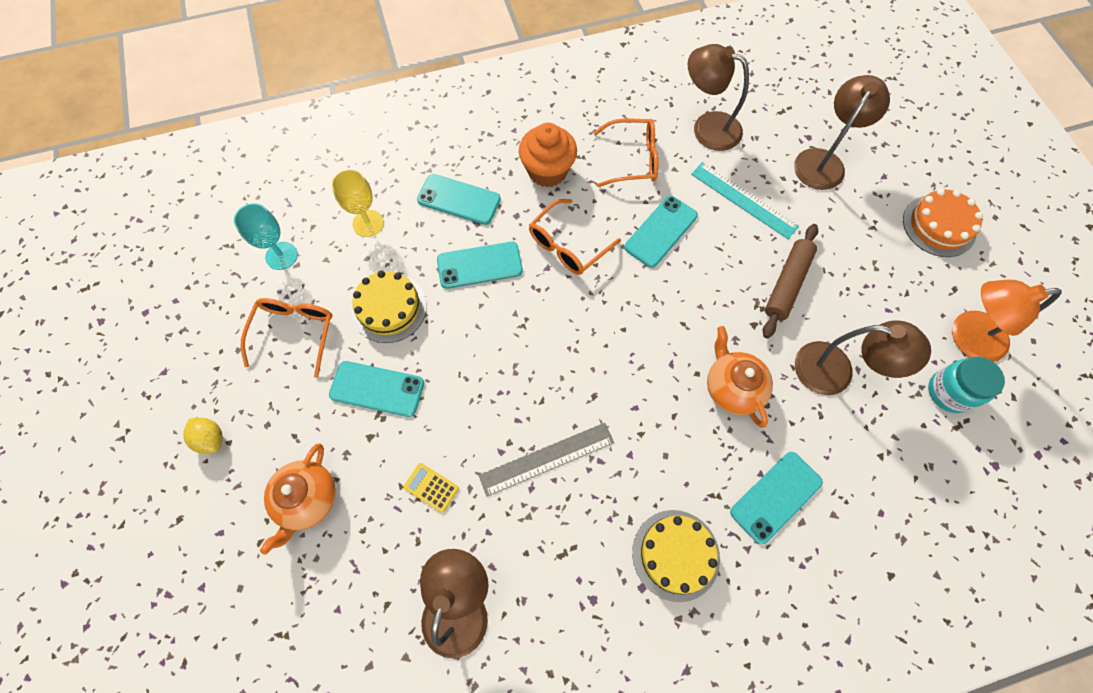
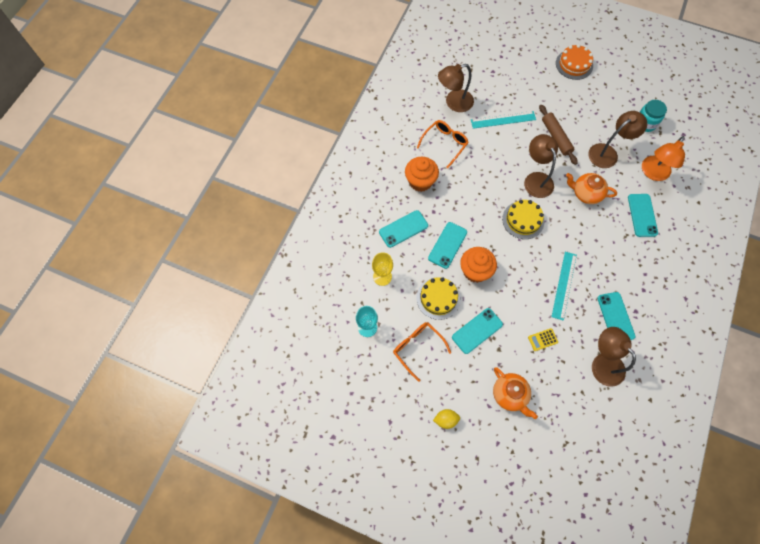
camera: 50 degrees left, 0 degrees up
(469, 325) = (475, 271): none -> orange cupcake
(547, 459) = (564, 285): grey ruler -> turquoise ruler
(567, 245) = (467, 203): orange glasses -> none
(661, 231) = (492, 162): turquoise phone -> turquoise phone (615, 317)
(675, 555) = (639, 268): yellow cake -> yellow cake (523, 220)
(823, 161) = (509, 76): brown lamp -> brown lamp (536, 179)
(967, 338) = (628, 98): orange lamp -> orange lamp (653, 173)

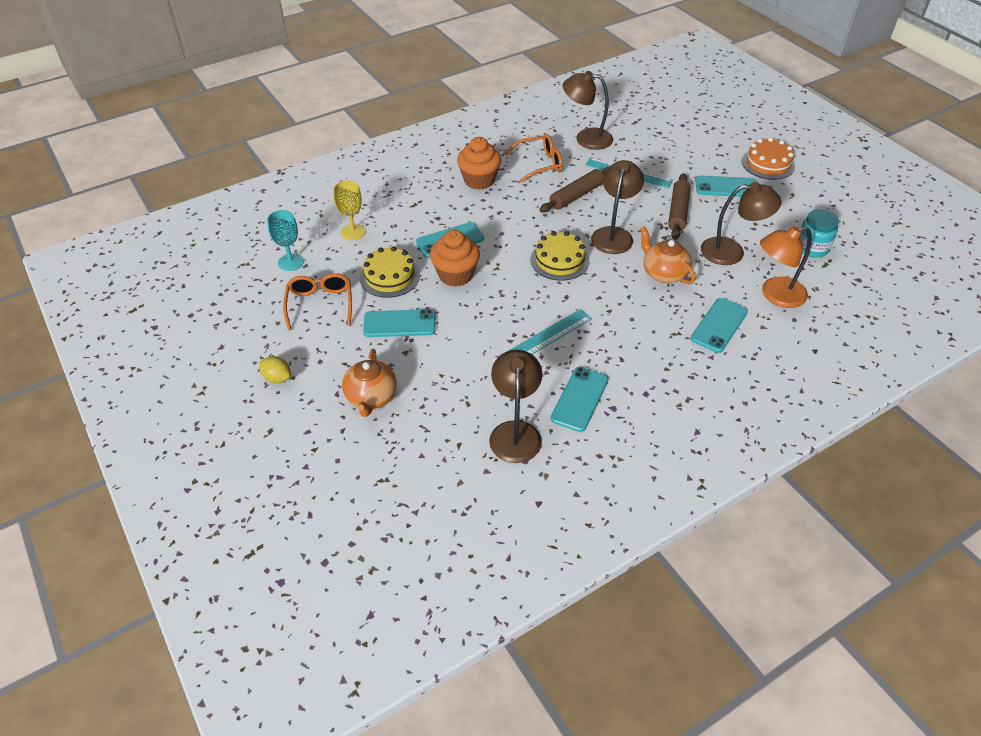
camera: 35 degrees right, 20 degrees down
(403, 229) = (418, 207): turquoise phone -> turquoise phone (726, 187)
(489, 159) = (576, 195): none -> brown rolling pin
(542, 339) = (465, 371): yellow calculator -> none

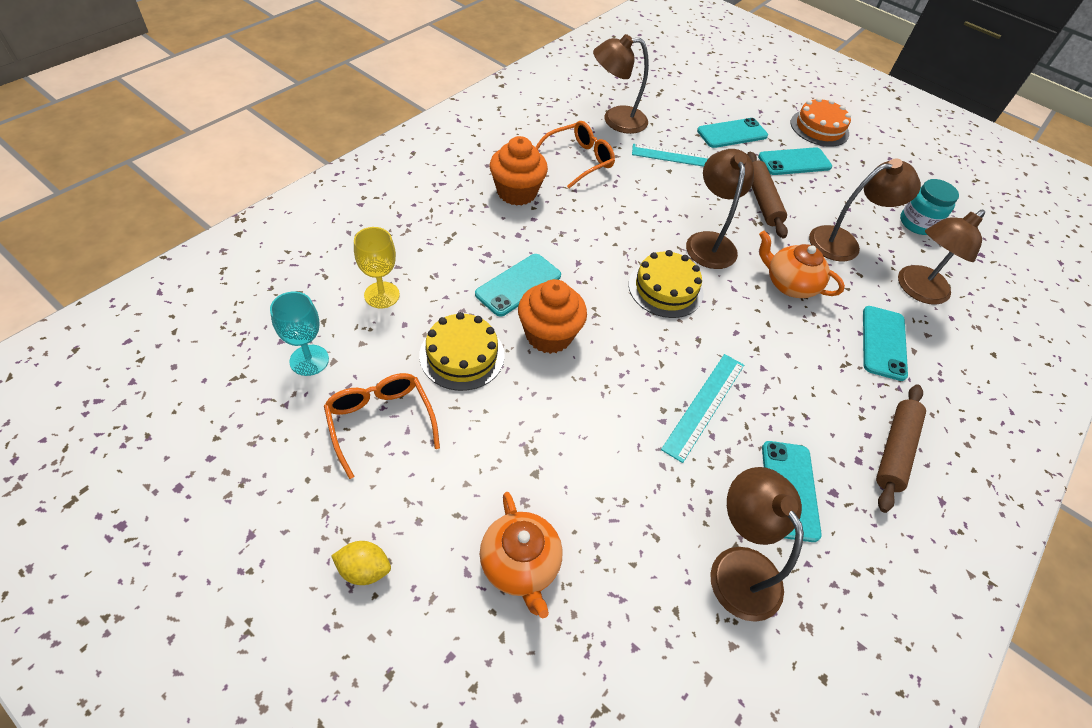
camera: 25 degrees left, 5 degrees up
(399, 324) = (507, 428): turquoise phone -> turquoise phone (732, 133)
(576, 195) = (642, 196): brown rolling pin -> brown rolling pin (895, 450)
(775, 295) = (917, 290): orange lamp -> brown lamp

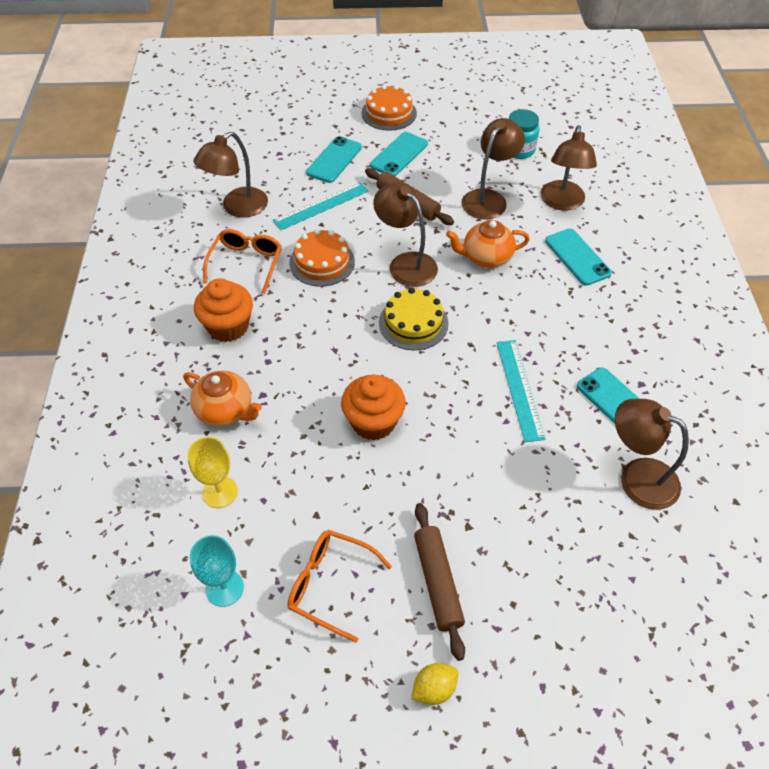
camera: 35 degrees left, 0 degrees up
(462, 355) = (331, 487): yellow cake -> none
(518, 285) = (311, 401): turquoise phone -> none
(520, 565) = (522, 593): orange teapot -> orange teapot (225, 410)
(639, 196) = (322, 262): none -> orange cake
(895, 450) = (647, 327): brown rolling pin -> brown rolling pin (438, 582)

